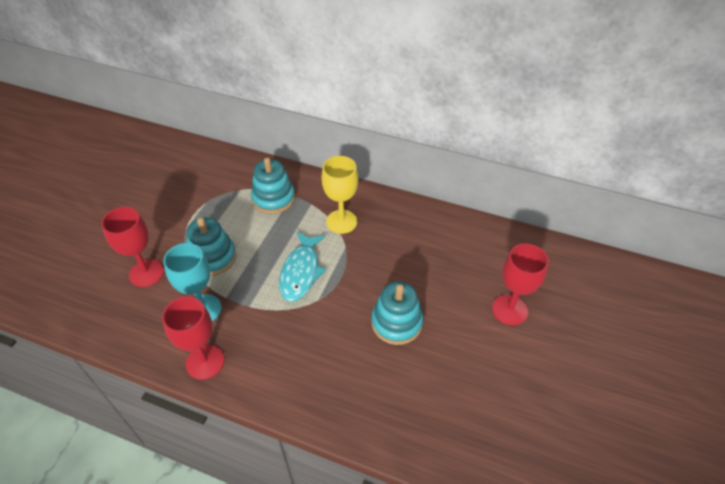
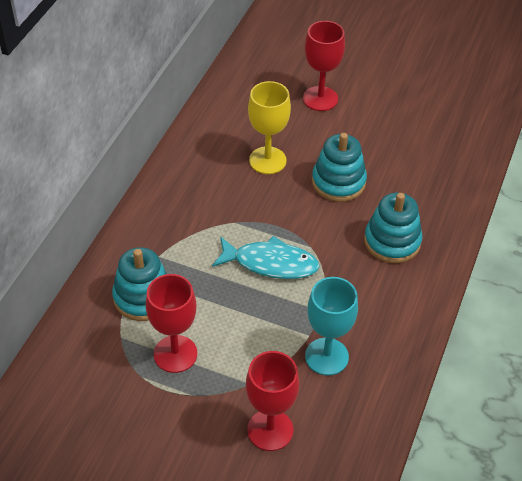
camera: 90 degrees left, 0 degrees up
(205, 362) = (397, 346): red goblet -> red goblet (175, 354)
(212, 257) = (245, 356): turquoise stacking toy -> turquoise stacking toy (392, 241)
(341, 221) = (192, 225): yellow goblet -> yellow goblet (267, 160)

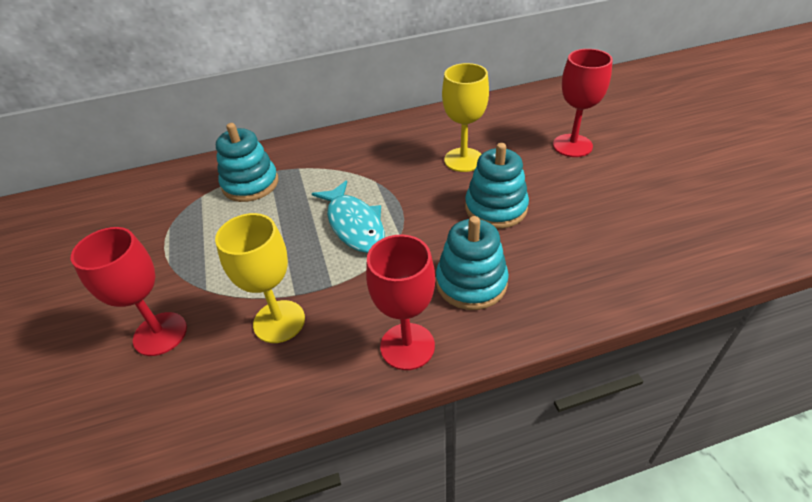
camera: 55 degrees right, 5 degrees down
(175, 354) = (206, 231): red goblet -> red goblet (407, 346)
(326, 356) = (279, 321): turquoise goblet -> yellow goblet

